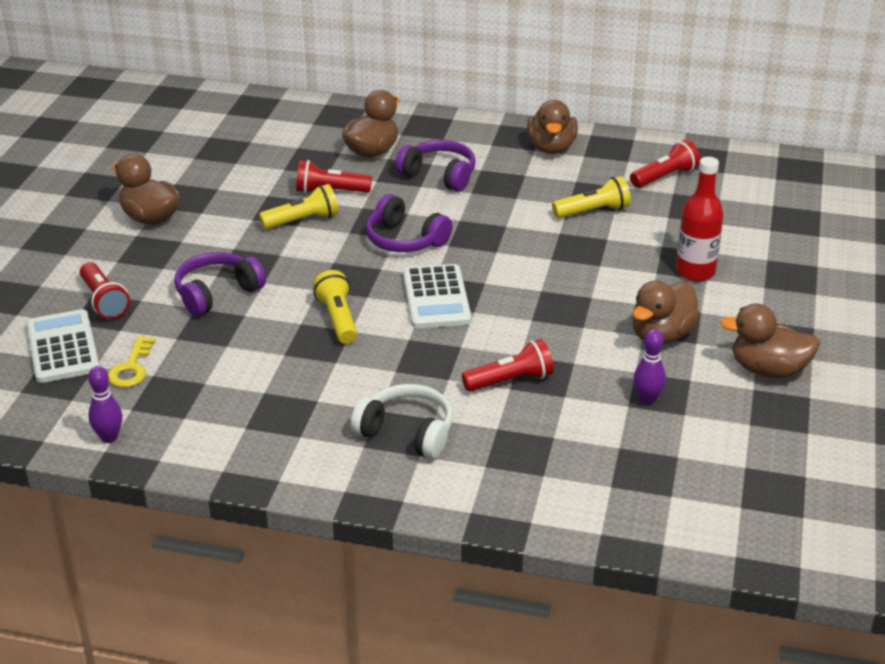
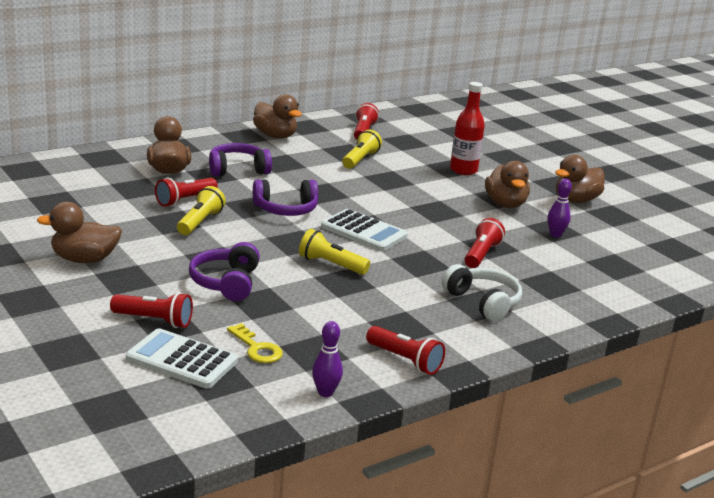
camera: 50 degrees left, 10 degrees down
(223, 447) = (405, 360): none -> red flashlight
(407, 432) = (483, 302): white headphones -> white headphones turned 75 degrees clockwise

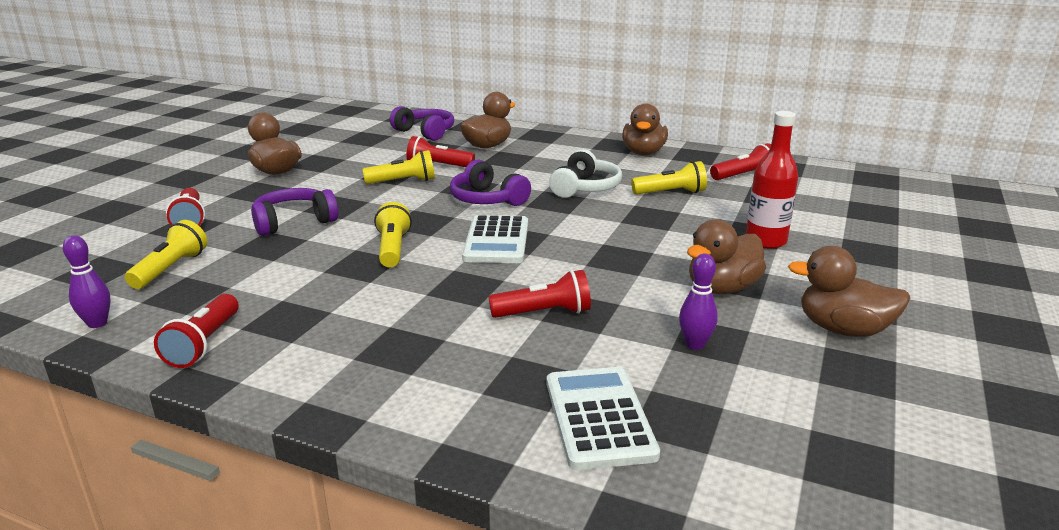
camera: 60 degrees right, 0 degrees up
(182, 360) = (123, 249): white calculator -> white calculator (599, 418)
(237, 169) = (538, 162): purple headphones -> purple headphones (425, 132)
(257, 348) = (171, 269): yellow key -> yellow flashlight
(483, 302) = (409, 349): white headphones -> white headphones (585, 188)

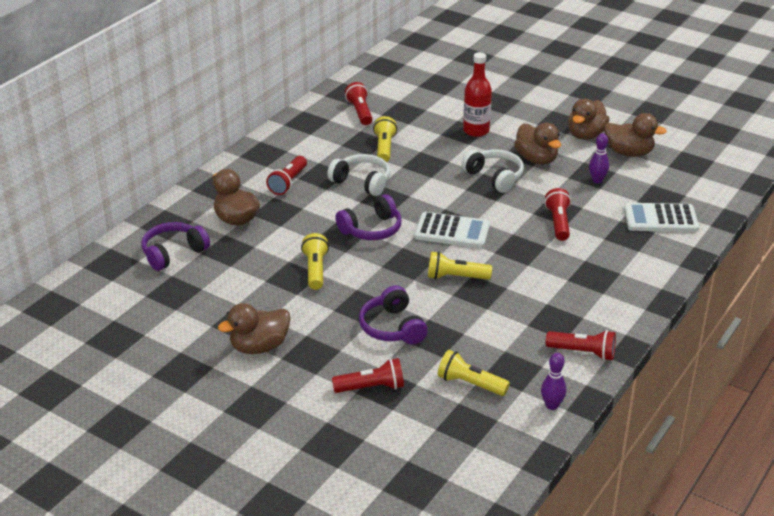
camera: 80 degrees left, 10 degrees up
(438, 166) = (281, 249): red flashlight -> red flashlight (288, 183)
(643, 153) = (290, 144): brown duck -> brown duck (629, 153)
(647, 260) = (494, 177): none -> white headphones

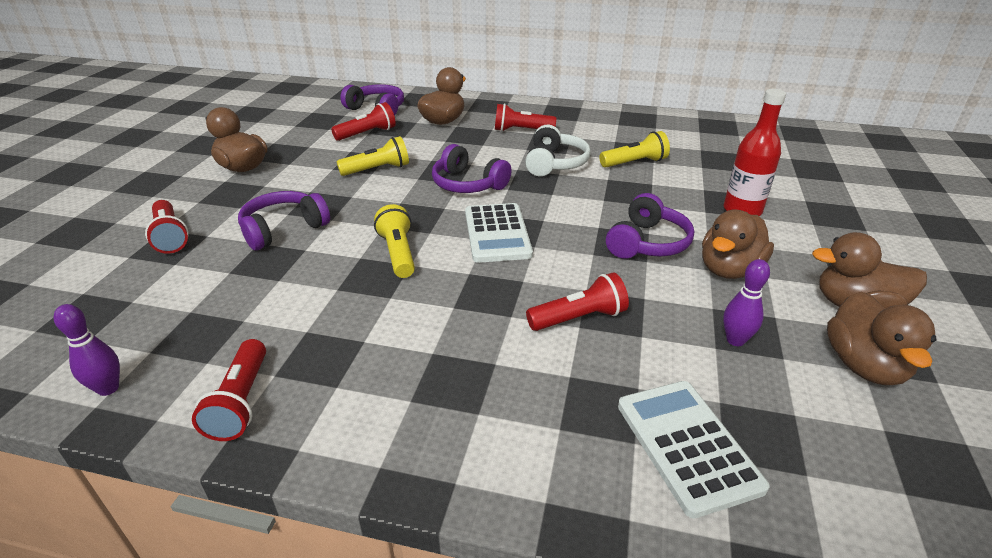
camera: 70 degrees right, 0 degrees up
(360, 112) = (690, 138): red flashlight -> red flashlight (367, 134)
(470, 384) = (170, 303): yellow flashlight -> none
(494, 177) = (647, 243): white headphones -> purple headphones

